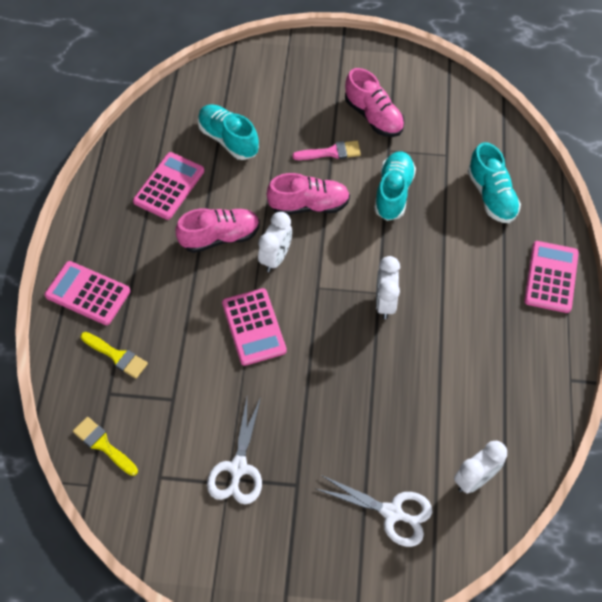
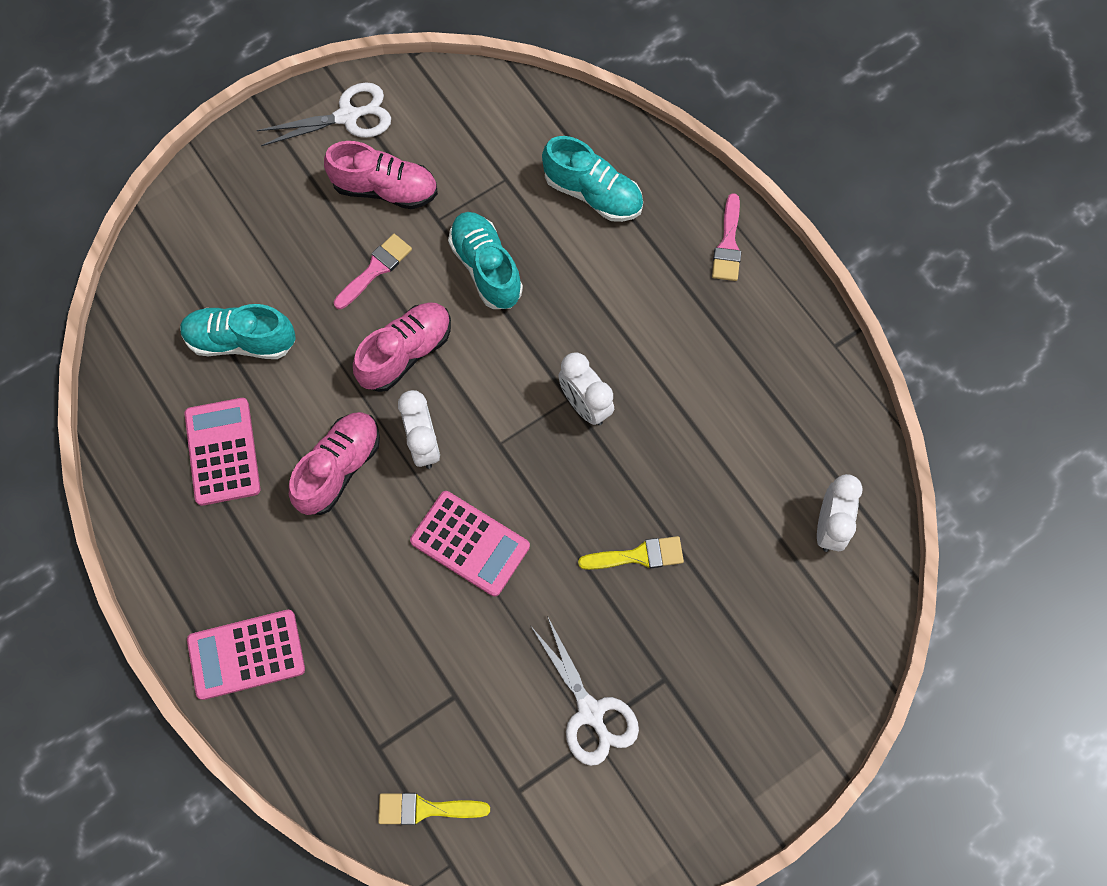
camera: 40 degrees left, 10 degrees up
(117, 356) = (348, 699): yellow brush -> yellow brush (638, 555)
(392, 513) = (781, 628): white scissors -> white scissors (348, 116)
(551, 277) = (728, 244): pink calculator -> pink brush

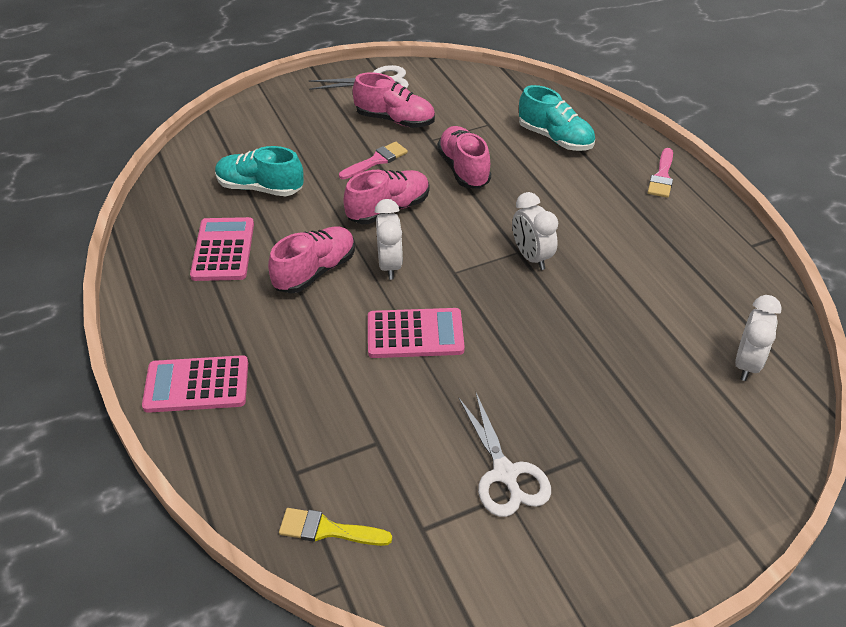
camera: 10 degrees right, 25 degrees down
(470, 544) = (415, 334): pink calculator -> pink calculator turned 45 degrees counterclockwise
(486, 268) = (463, 169): turquoise shoe -> pink shoe
(638, 555) = (566, 362): yellow brush -> none

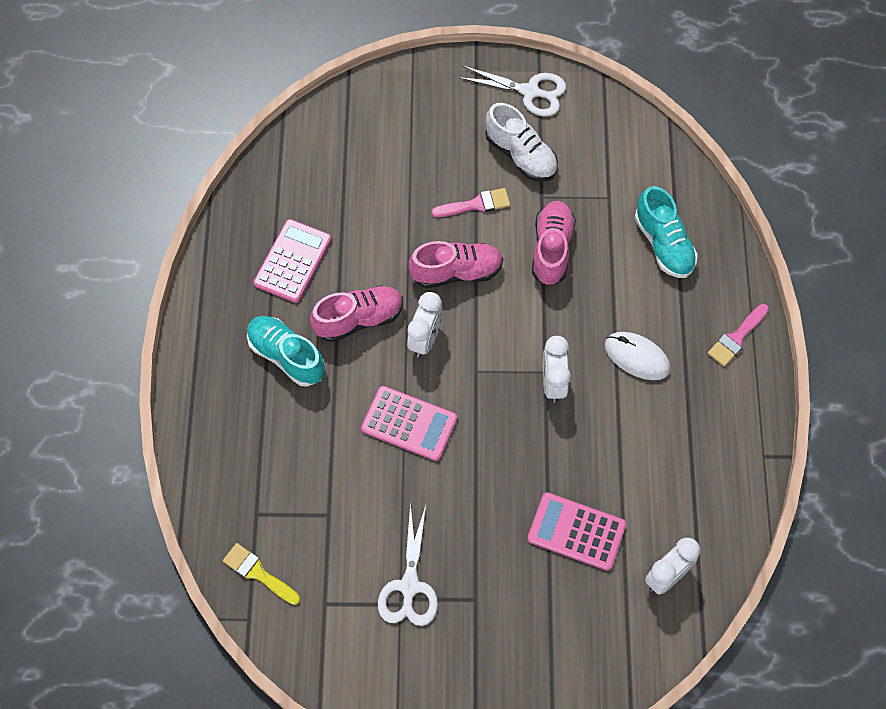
camera: 25 degrees right, 20 degrees up
(197, 385) = (217, 399): pink calculator -> pink calculator (576, 531)
(260, 188) = (355, 197): turquoise shoe -> turquoise shoe (287, 356)
(395, 120) = (520, 155): pink shoe -> white shoe
(591, 215) = (636, 357): none -> white mouse

